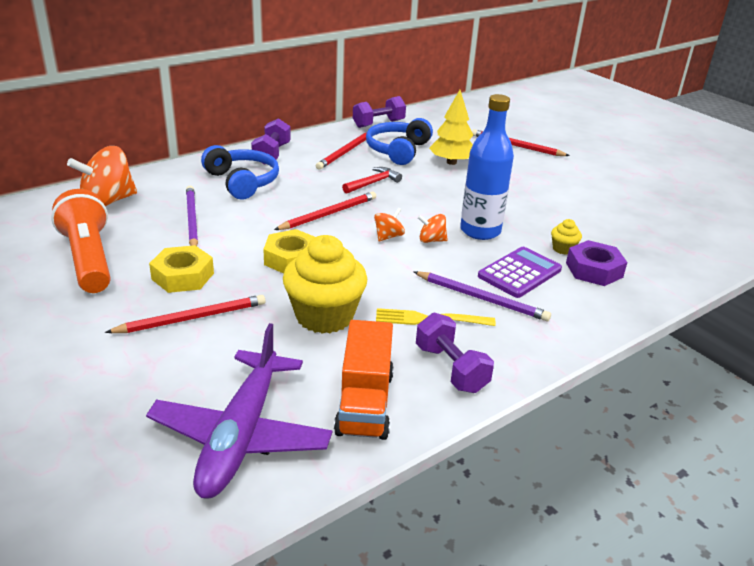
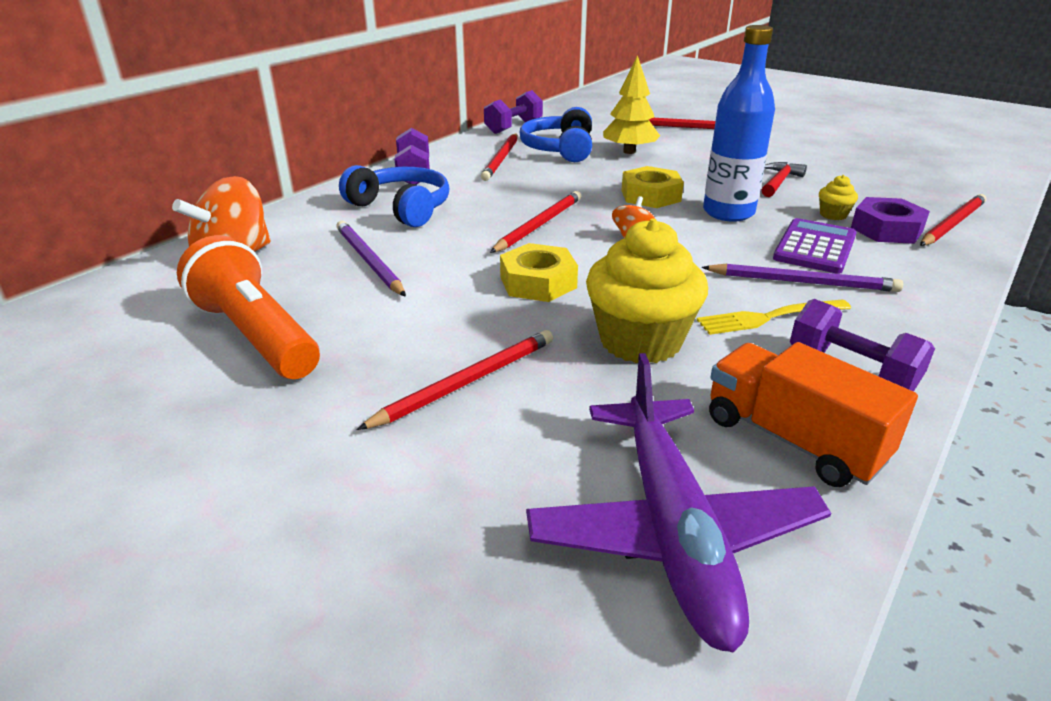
camera: 15 degrees left, 0 degrees up
(183, 276) = (410, 331): yellow nut -> yellow nut (650, 196)
(364, 403) = (793, 439): orange truck -> orange truck turned 150 degrees clockwise
(373, 183) = (562, 185): red hammer -> red hammer (779, 182)
(431, 240) = (685, 231): orange spinning top -> none
(655, 276) = (952, 224): none -> red pencil

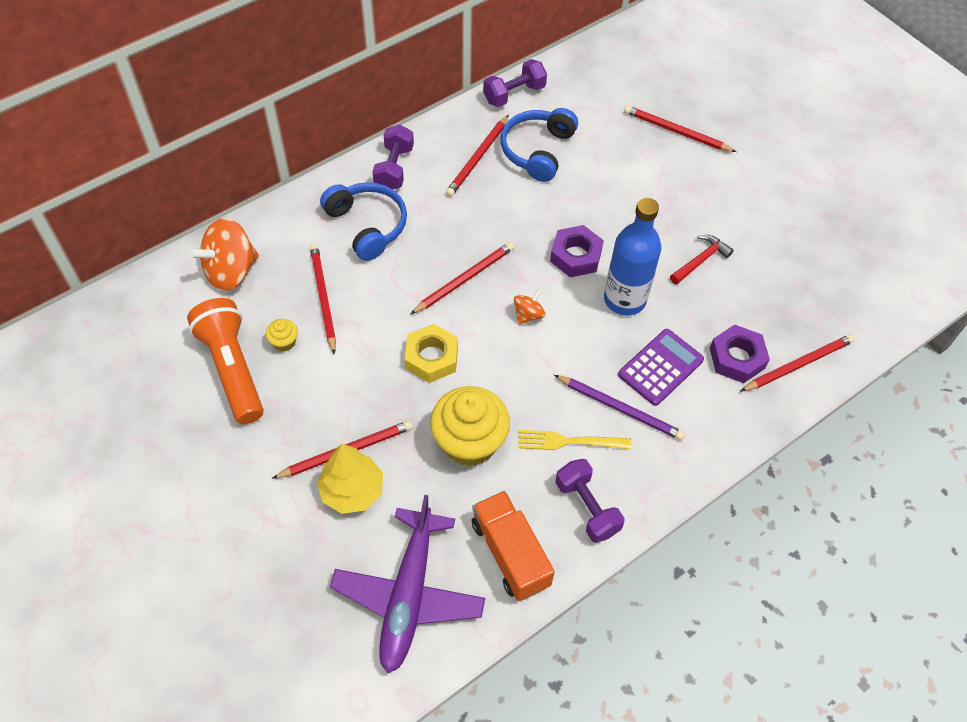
camera: 15 degrees right, 25 degrees up
(369, 261) = (323, 298): purple pencil -> red pencil
(629, 151) = (598, 171): yellow tree -> yellow tree (352, 490)
(650, 196) = (575, 256): yellow nut -> purple nut
(833, 215) = (709, 325): yellow cupcake -> yellow cupcake (284, 342)

